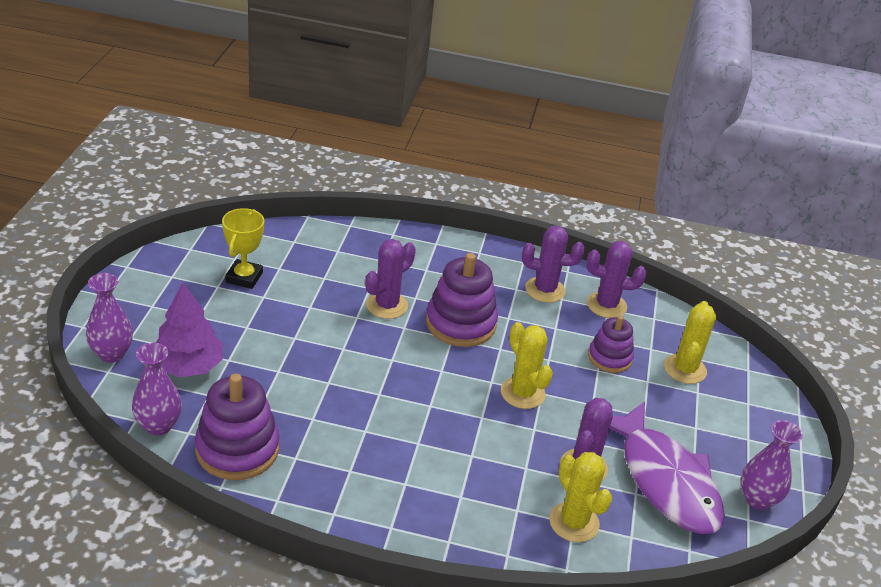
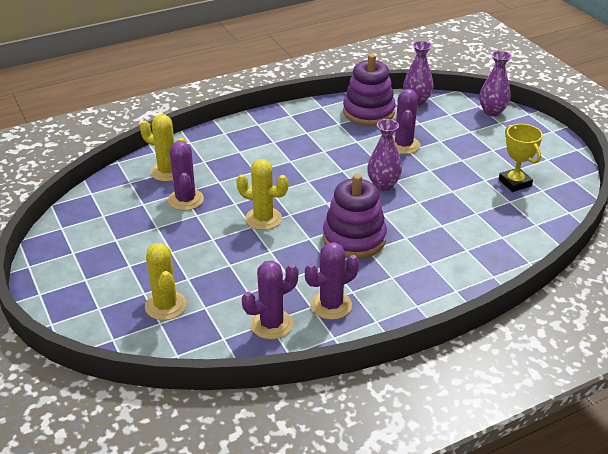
camera: 145 degrees right, 0 degrees up
(188, 366) = (451, 127): purple tree -> none
(387, 305) = (413, 220): purple cactus -> purple cactus (403, 145)
(609, 358) = (229, 279): purple stacking toy -> none
(665, 480) = (129, 220): purple fish -> none
(757, 499) = (60, 242): purple vase -> purple vase (383, 185)

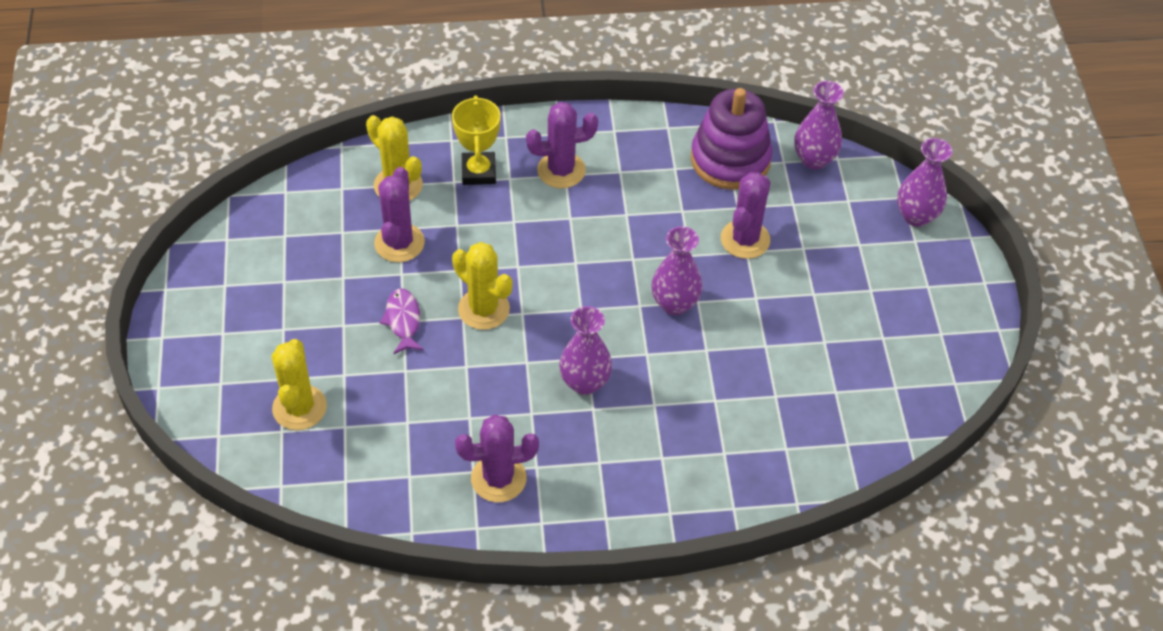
camera: 20 degrees right, 15 degrees up
(212, 238) = (403, 320): none -> purple fish
(271, 324) = (412, 481): purple cactus -> purple cactus (561, 170)
(354, 238) = (585, 382): purple stacking toy -> purple vase
(514, 183) = (864, 361): yellow trophy -> yellow trophy (478, 172)

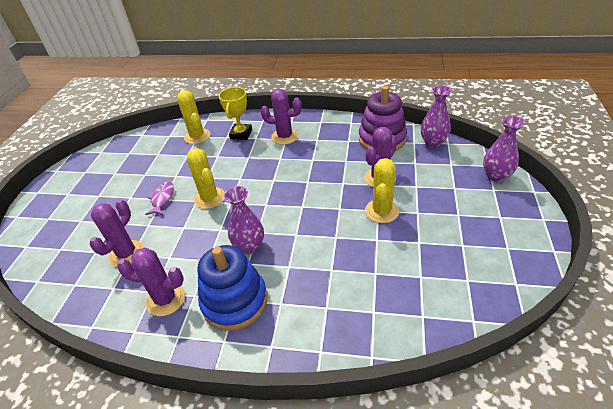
camera: 20 degrees right, 10 degrees down
(299, 408) = (78, 237): yellow cactus -> yellow cactus (381, 211)
(399, 243) = (183, 161): purple cactus -> purple cactus (127, 254)
(598, 465) = (234, 301): none -> blue stacking toy
(674, 304) = (324, 208): purple vase -> none

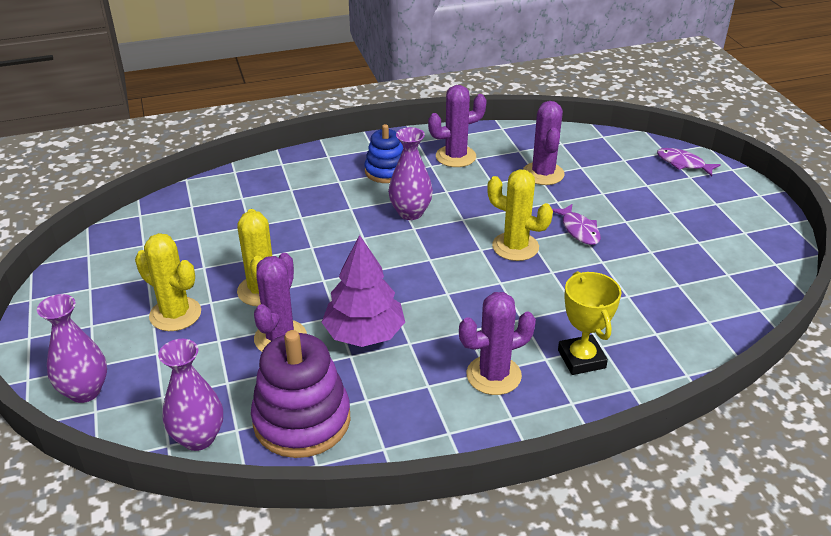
camera: 150 degrees right, 5 degrees down
(33, 231) = (683, 163): none -> purple fish
(197, 136) = (655, 332): yellow cactus -> yellow cactus (175, 314)
(234, 301) = (386, 171): blue stacking toy -> blue stacking toy, size x0.62
(332, 169) = (364, 333): none -> purple tree

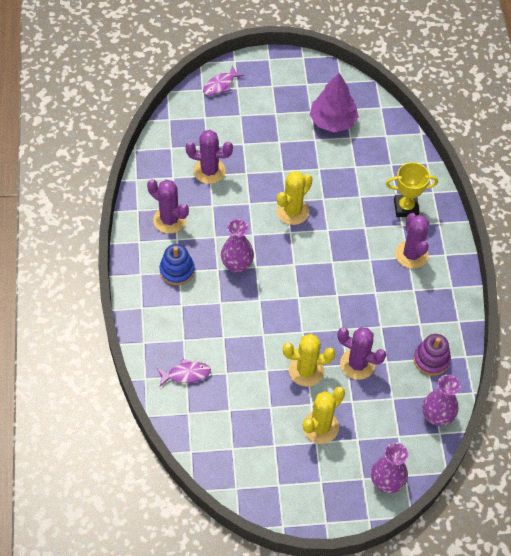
camera: 80 degrees left, 20 degrees up
(302, 420) = (431, 360): purple stacking toy -> purple stacking toy, size x0.62
(364, 333) = (362, 315): purple tree -> purple tree (332, 121)
(455, 156) = (169, 220): purple cactus -> purple cactus turned 45 degrees counterclockwise
(579, 230) = (283, 170): purple fish -> purple fish (186, 374)

